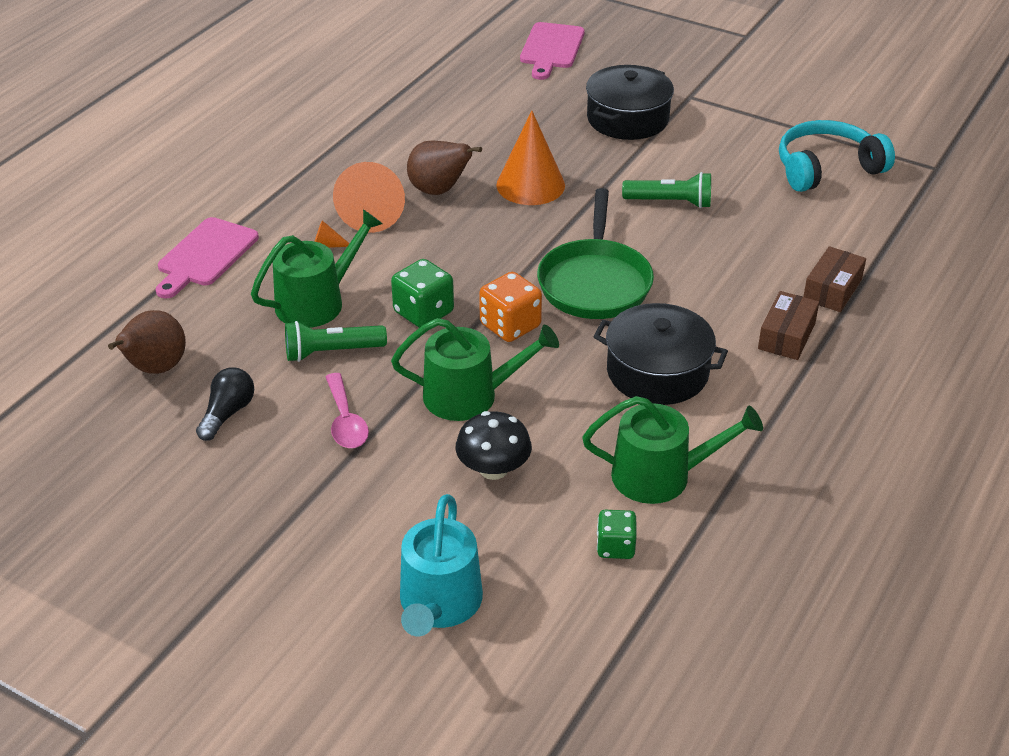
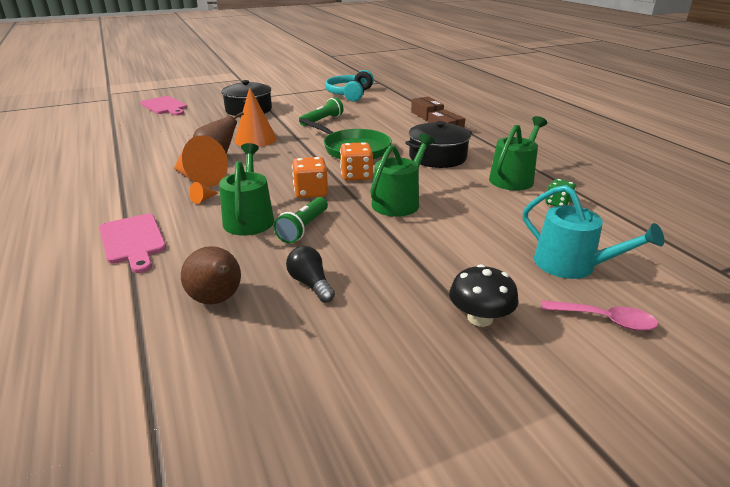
camera: 55 degrees left, 10 degrees down
(346, 421) = (374, 244): pink spoon -> pink spoon (605, 320)
(423, 312) = (310, 192): green dice -> orange dice
(493, 469) = (467, 214): black mushroom -> black mushroom (480, 318)

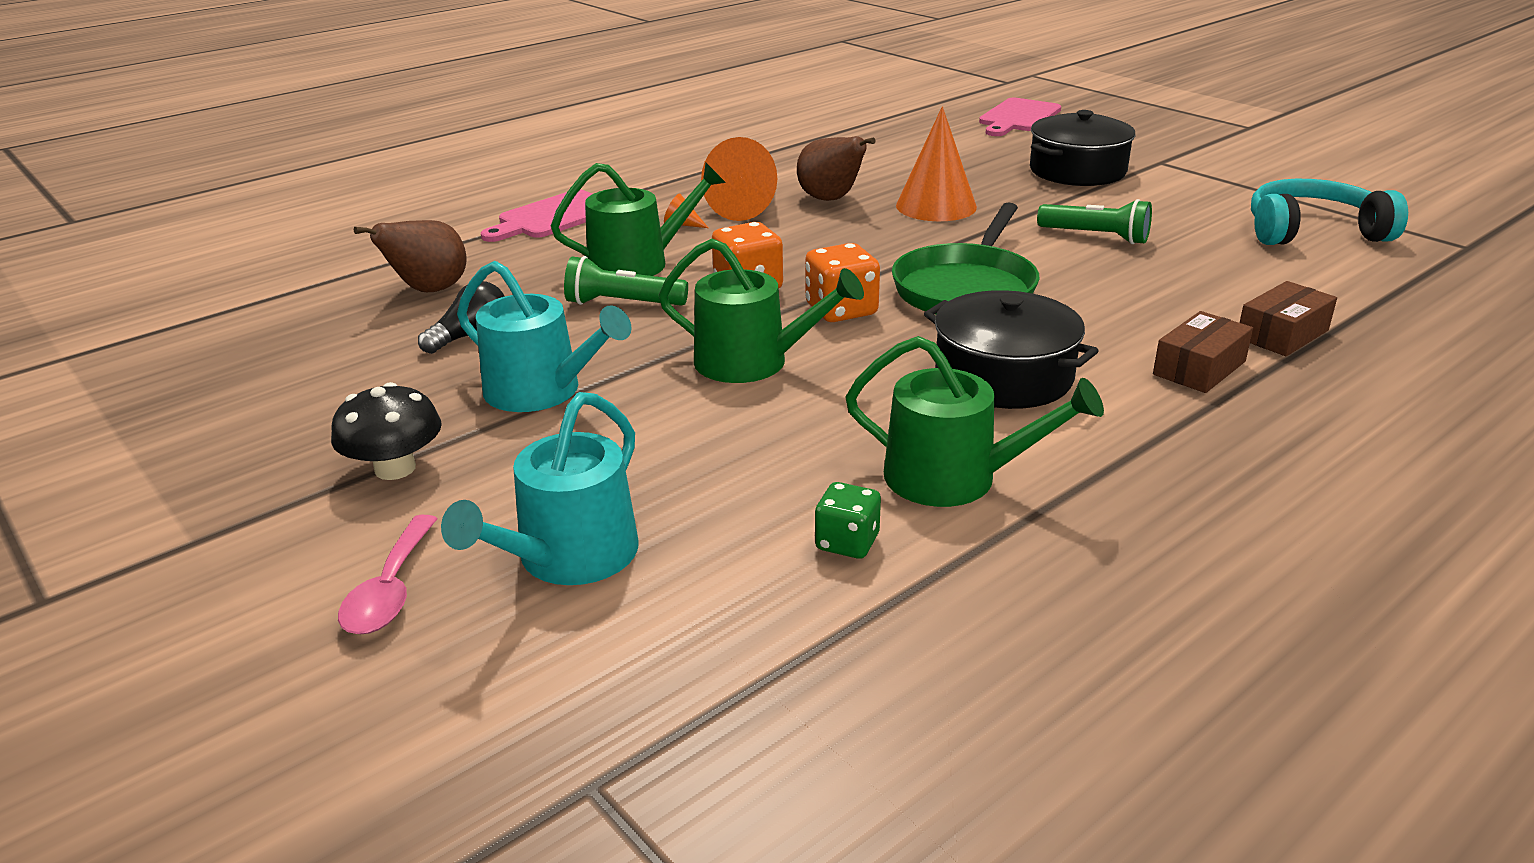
camera: 75 degrees right, 0 degrees up
(402, 262) = (542, 391): none -> turquoise watering can

